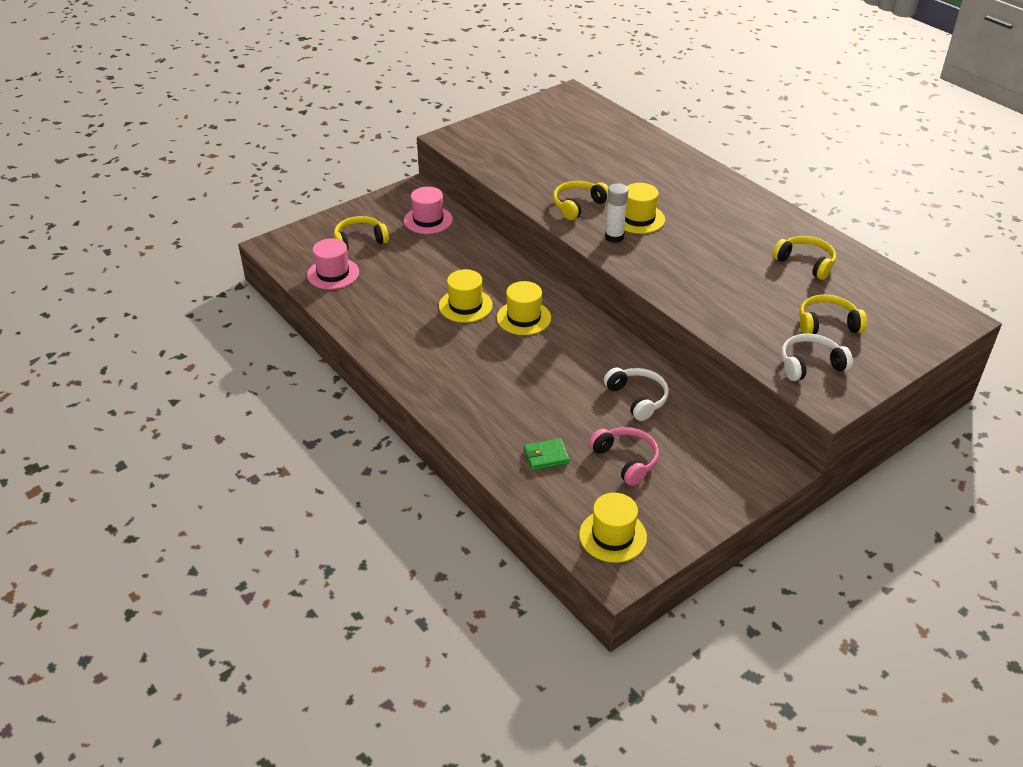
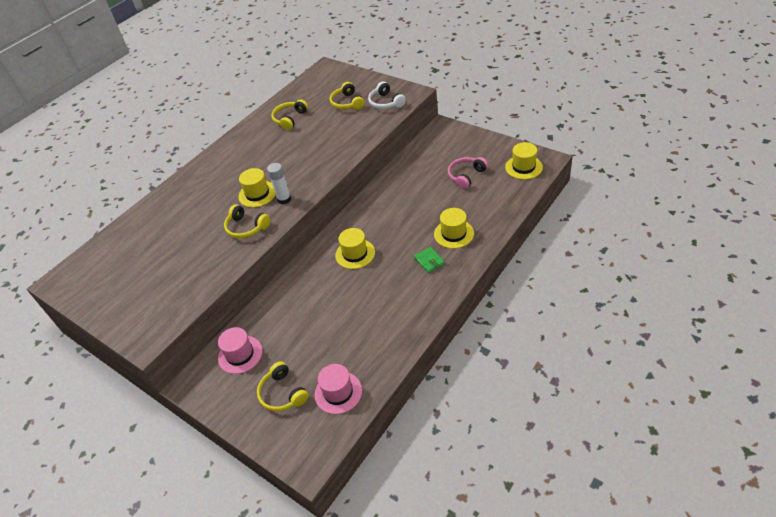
camera: 100 degrees left, 5 degrees up
(465, 305) = (352, 289): yellow hat -> yellow hat (454, 234)
(546, 456) = (481, 206): green wallet -> green wallet (429, 261)
(637, 398) = (413, 183): white headphones -> none

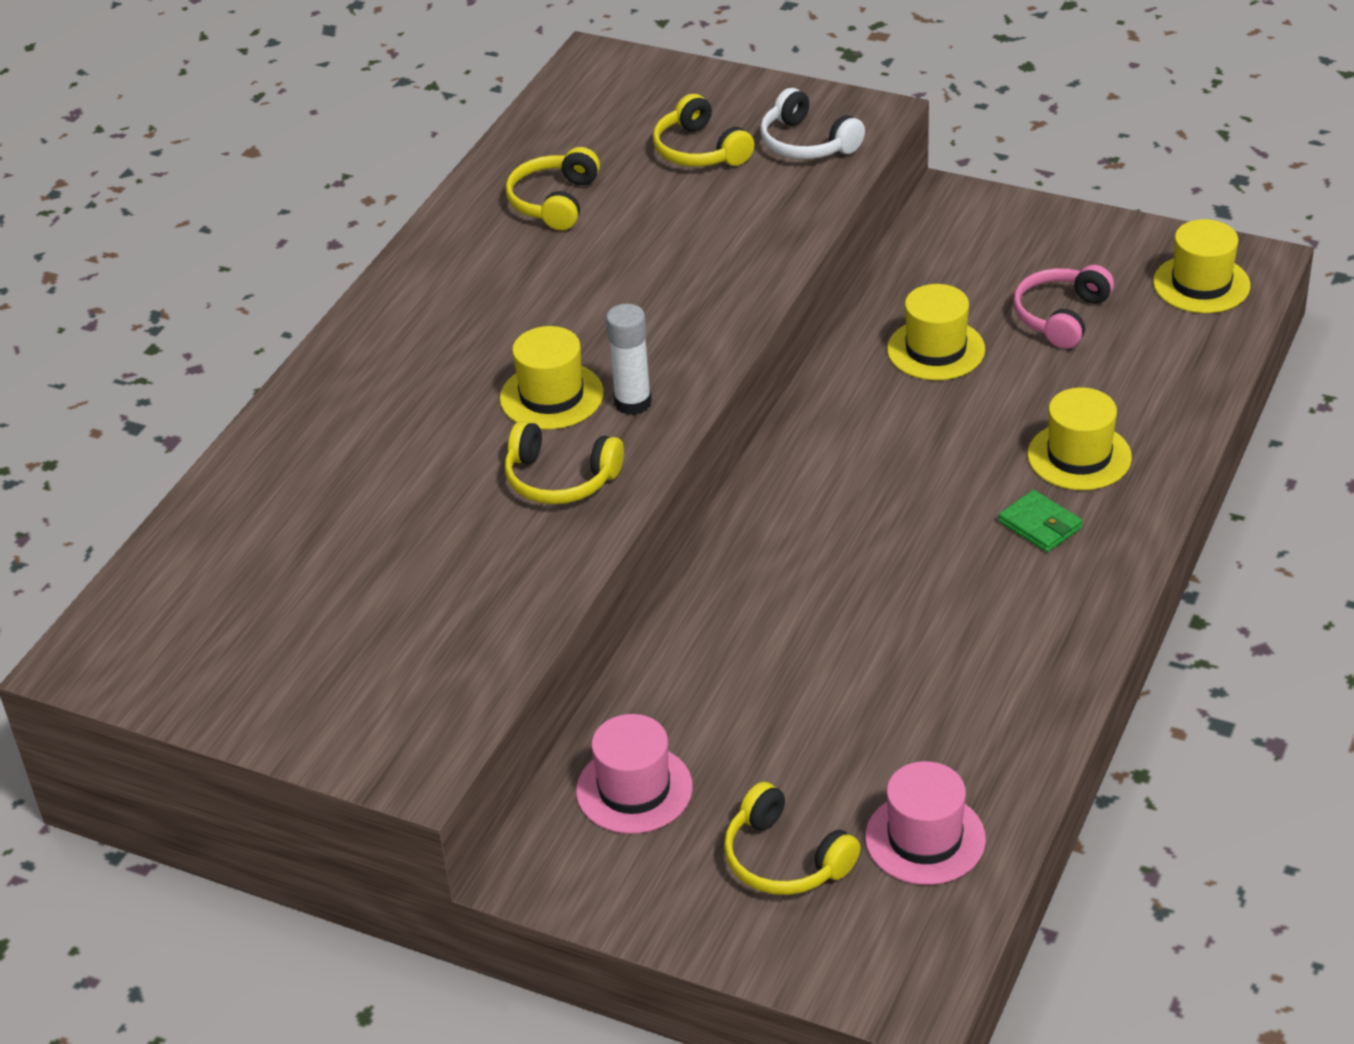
camera: 15 degrees left, 5 degrees down
(355, 254) = (840, 527): yellow hat -> yellow hat (936, 349)

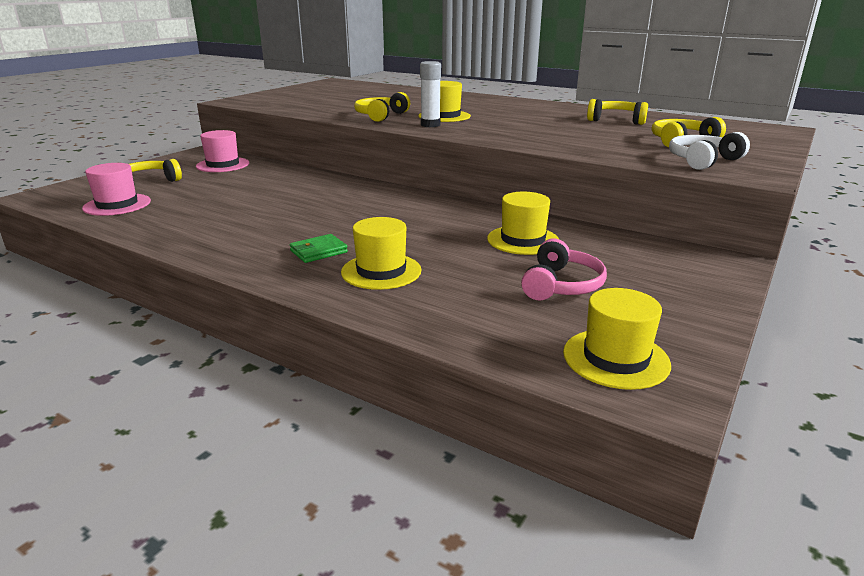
camera: 95 degrees right, 15 degrees down
(1061, 316) = (561, 285): pink headphones -> pink headphones turned 75 degrees clockwise

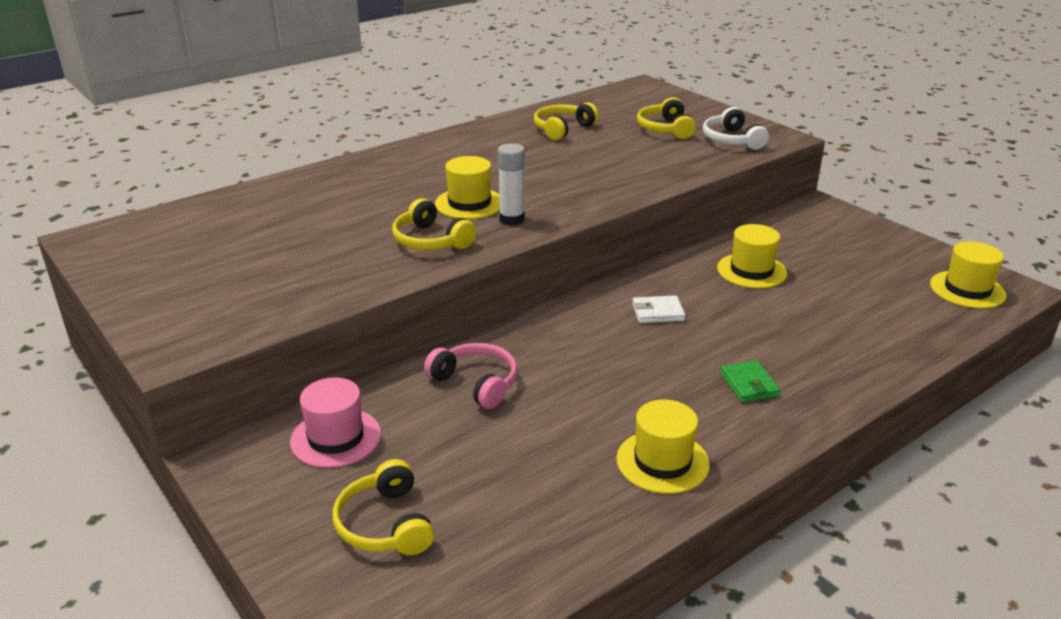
camera: 70 degrees left, 5 degrees up
(117, 205) = (496, 554): pink hat -> none
(381, 271) = (808, 355): yellow hat -> yellow hat (662, 461)
(412, 214) = (658, 312): none -> white wallet
(561, 285) = (851, 278): pink headphones -> pink headphones (476, 383)

